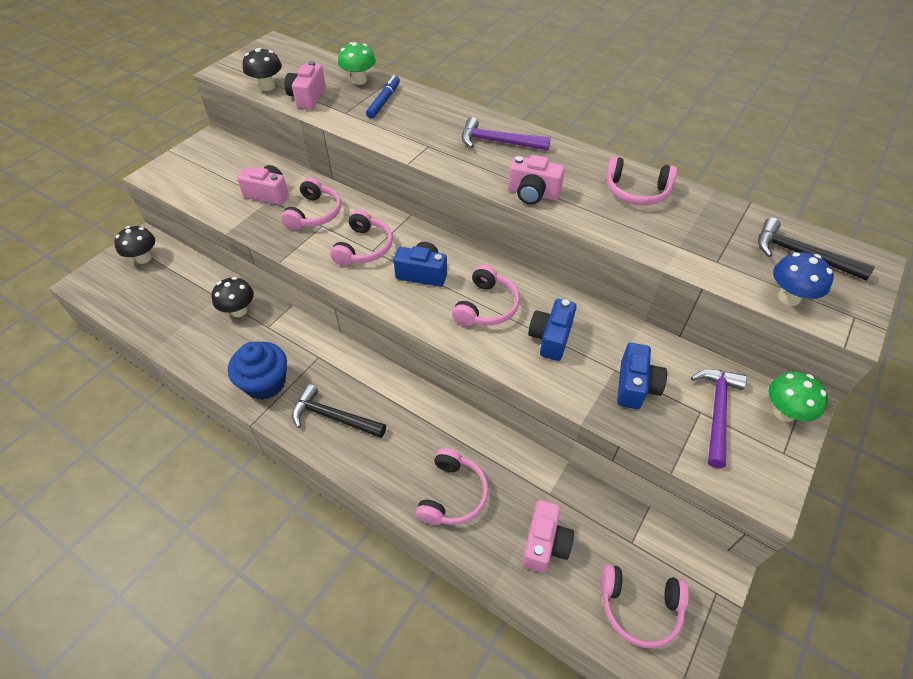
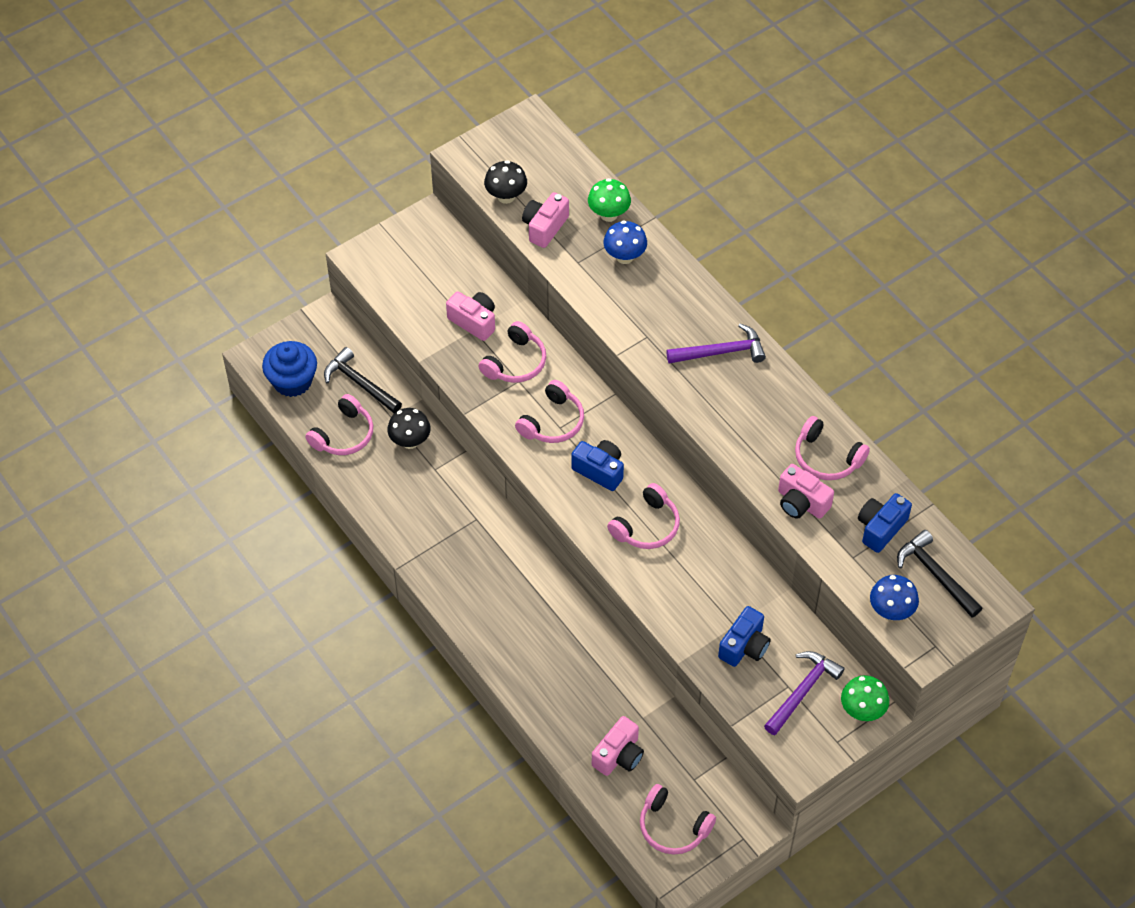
camera: 20 degrees right, 5 degrees up
(144, 258) = (323, 343): black mushroom -> none
(265, 383) = (418, 531): blue cupcake -> blue cupcake (292, 381)
(333, 417) = (473, 586): black hammer -> black hammer (360, 383)
(384, 101) = (624, 256): blue marker -> blue mushroom
(453, 495) = (557, 691): pink headphones -> pink headphones (344, 435)
(498, 142) = (721, 352): purple hammer -> purple hammer turned 135 degrees clockwise
(533, 194) = (723, 430): pink camera -> pink camera (801, 503)
(550, 338) = (692, 577): blue camera -> blue camera (880, 528)

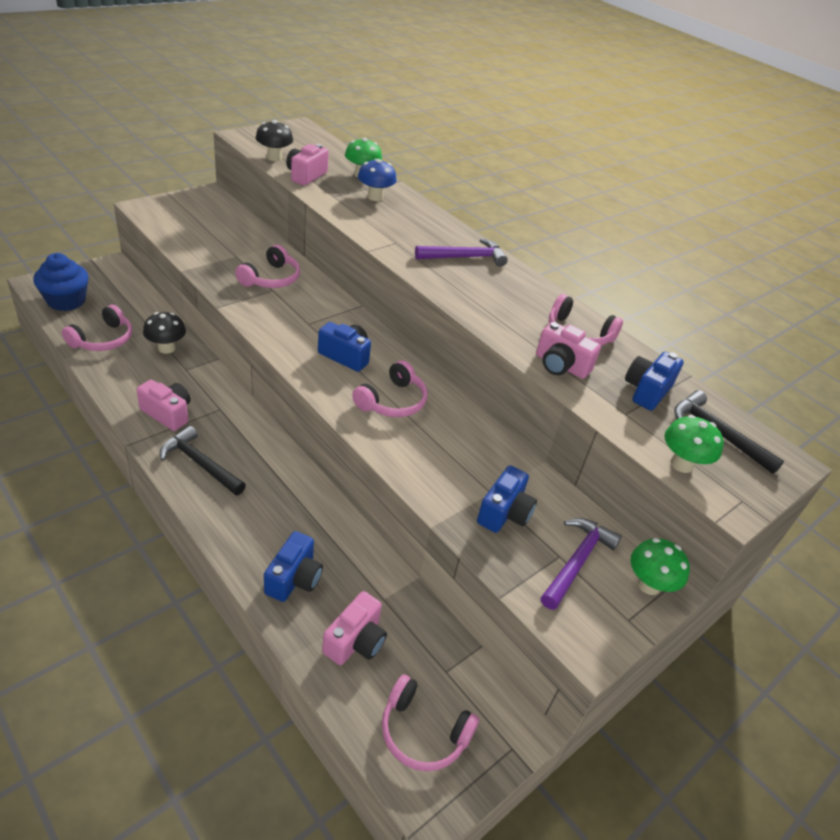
camera: 10 degrees left, 15 degrees down
(360, 383) = (130, 307): black hammer -> black hammer (200, 463)
(474, 321) = (237, 251): pink camera -> pink camera (168, 413)
(553, 422) = (302, 319): pink headphones -> none
(564, 701) = (294, 579): none -> blue camera
(891, 611) = (681, 464): blue mushroom -> green mushroom

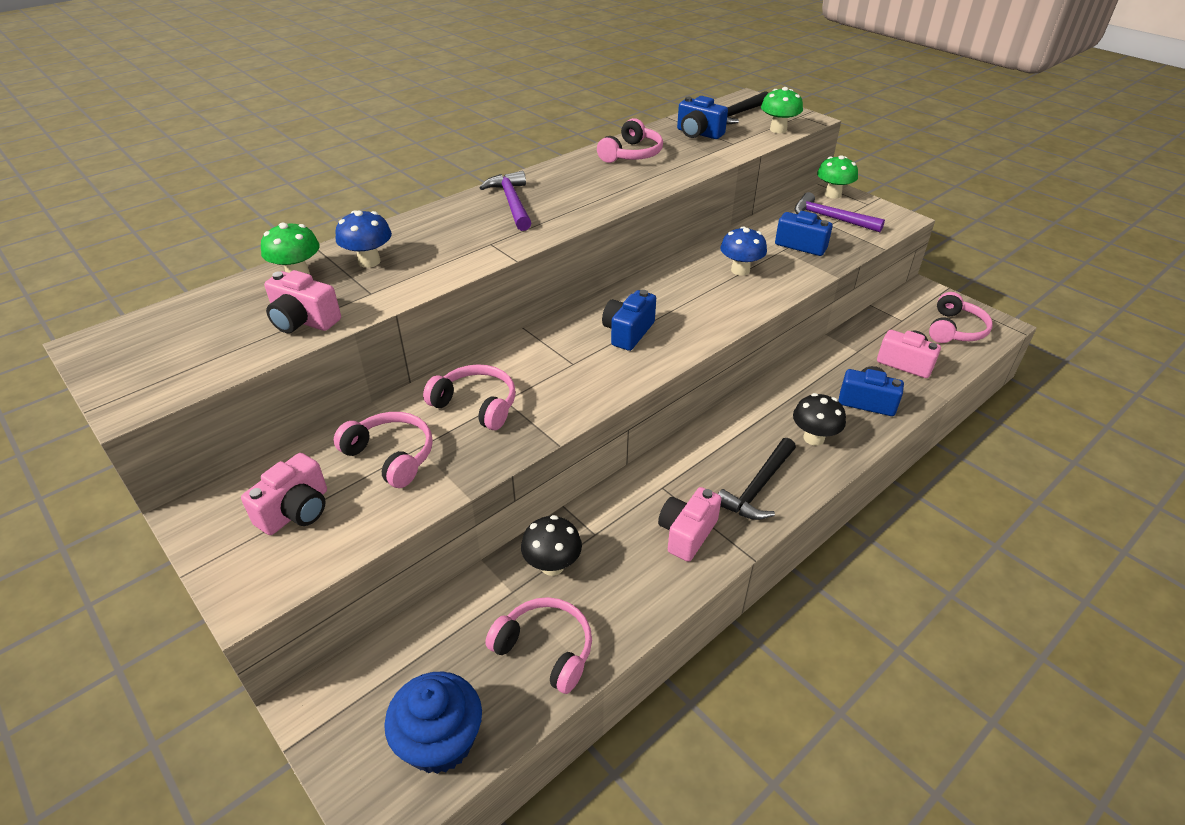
camera: 85 degrees left, 0 degrees up
(274, 158) = (234, 357): black mushroom -> black mushroom (813, 438)
(392, 401) = (690, 300): pink headphones -> pink headphones (391, 456)
(446, 447) = (740, 270): none -> blue mushroom
(560, 365) = (685, 163): pink camera -> pink camera (296, 511)

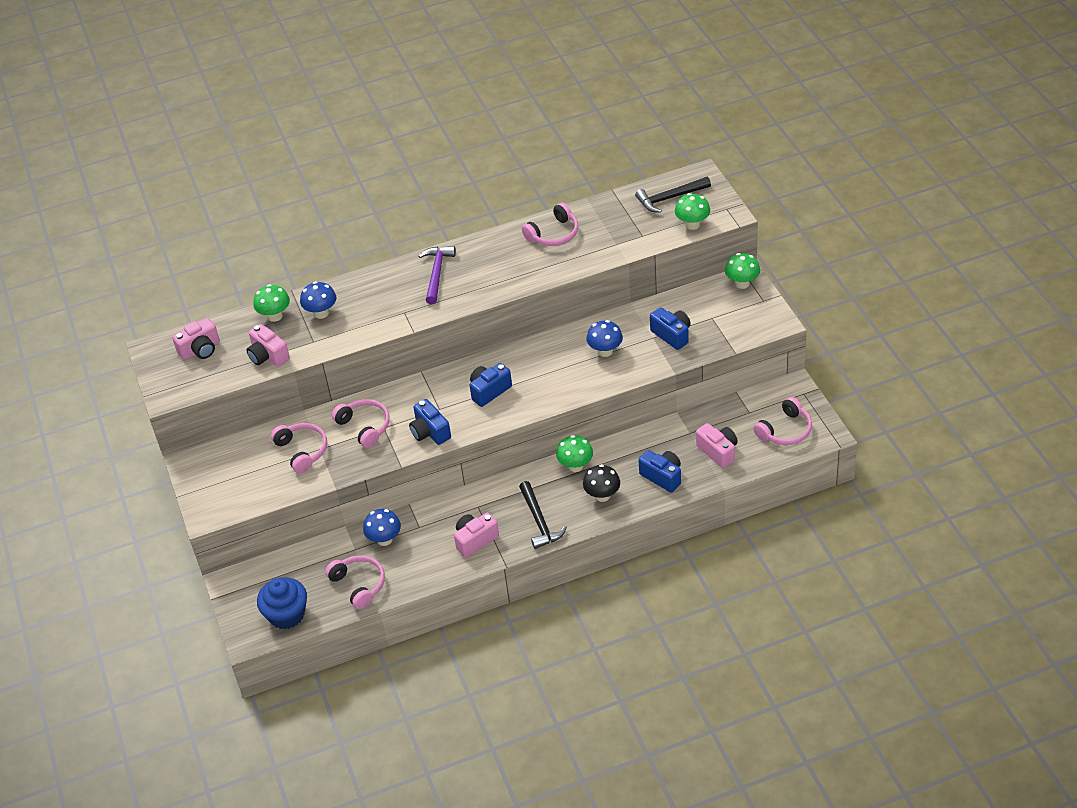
camera: 25 degrees right, 5 degrees up
(296, 511) = (241, 473): pink camera -> pink camera (200, 350)
(552, 565) = (384, 539): black mushroom -> blue mushroom
(698, 133) = (623, 218): blue camera -> blue camera (430, 432)
(755, 411) = (575, 466): none -> green mushroom
(757, 487) = (539, 521): black hammer -> black hammer turned 75 degrees counterclockwise
(830, 218) = (718, 311): purple hammer -> none

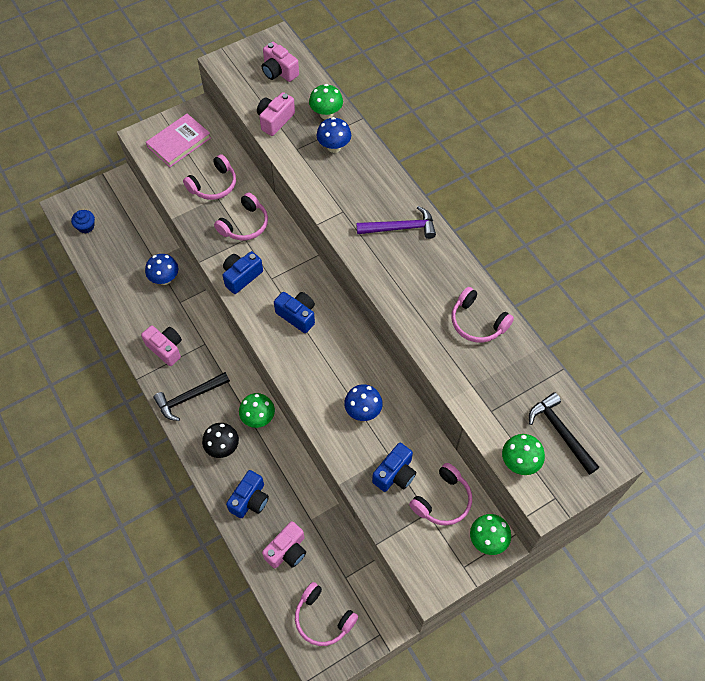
camera: 75 degrees right, 15 degrees up
(229, 480) = (179, 142): none -> pink book
(286, 615) = (86, 227): blue cupcake -> blue cupcake, size x0.56
(359, 585) = (116, 270): pink headphones -> pink headphones (443, 500)

